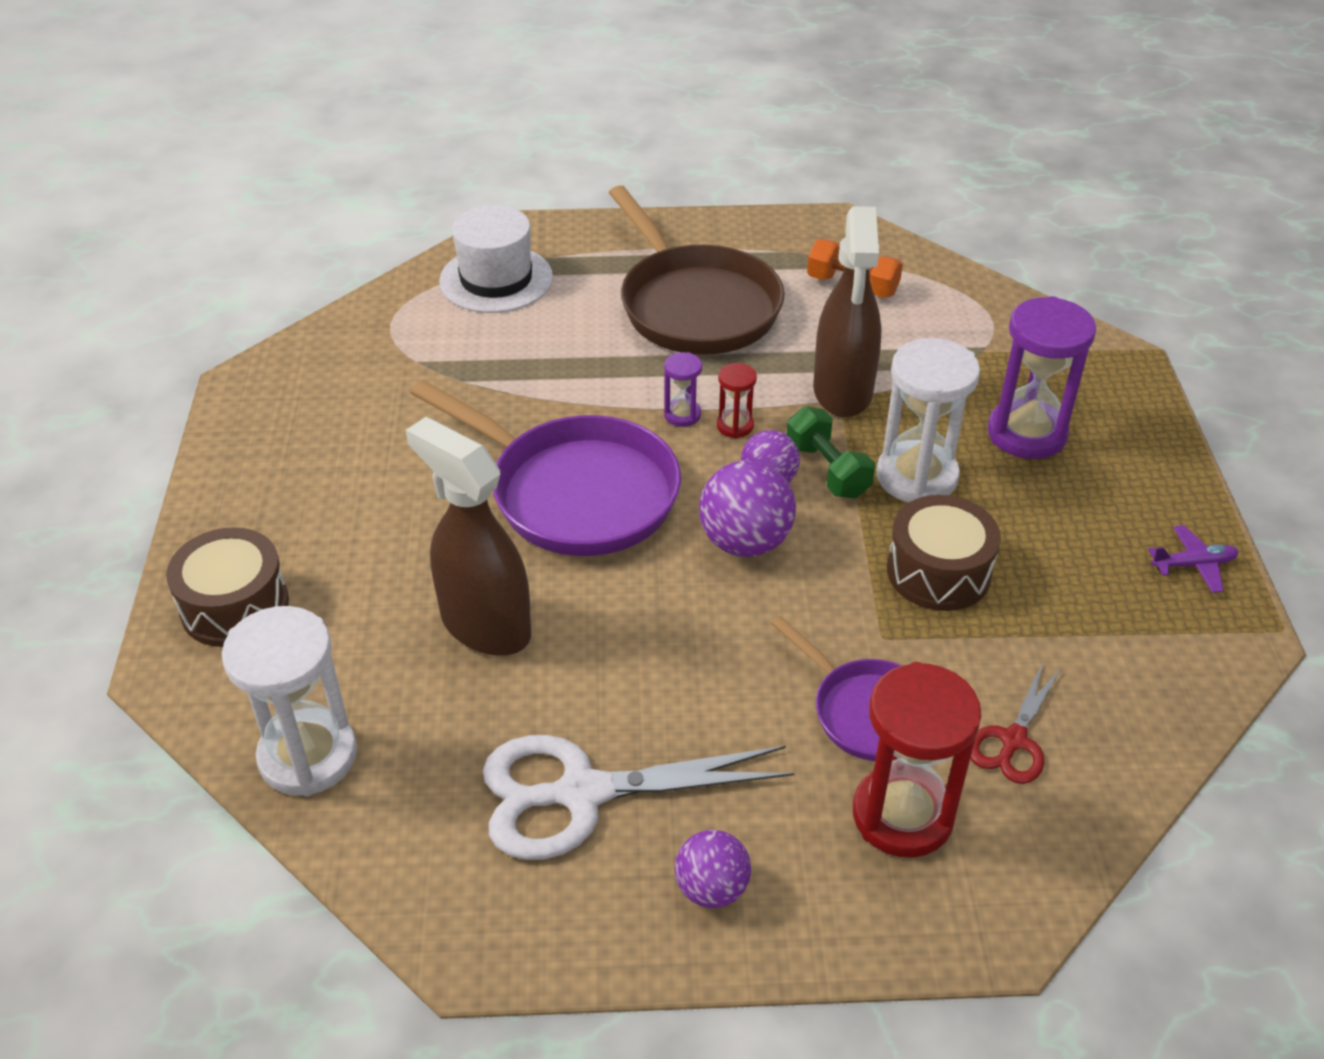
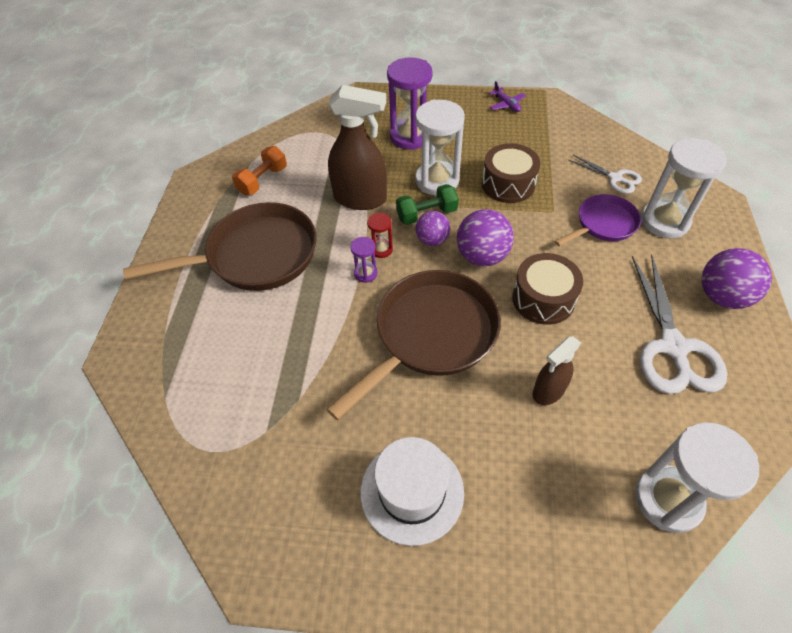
camera: 80 degrees left, 10 degrees up
(235, 606) = (532, 562): brown drum -> brown drum (543, 299)
(485, 625) = (548, 391): brown spray bottle -> brown spray bottle, size x0.58
(496, 279) = (179, 372): white hat -> white hat (412, 491)
(575, 493) = (431, 335): purple pan -> brown pan
(711, 888) = (722, 296): purple ball -> purple ball, size x1.56
(902, 815) = (664, 221): red hourglass -> white hourglass
(1013, 740) = (615, 178): red scissors -> white scissors
(1193, 565) = (506, 104): purple plane -> purple plane turned 150 degrees clockwise

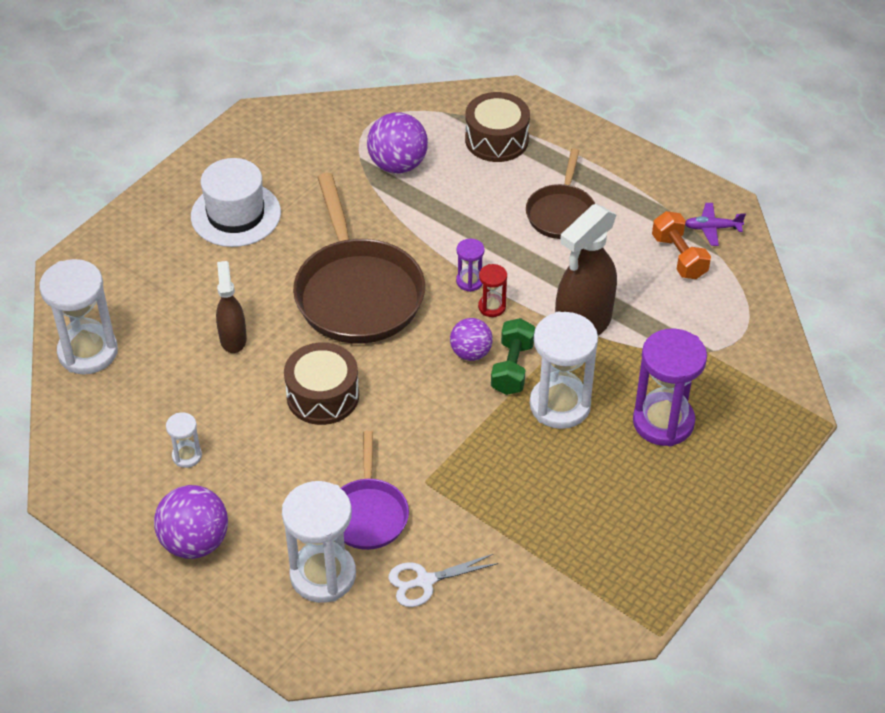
camera: 120 degrees right, 5 degrees down
(256, 256) = (561, 213): brown pan -> brown pan, size x0.56
(482, 256) = (415, 380): purple ball -> purple ball (398, 165)
(506, 104) = (657, 564): purple plane -> purple plane (712, 228)
(508, 184) = (501, 467): brown drum -> brown drum (496, 140)
(673, 347) = (187, 456): white scissors -> white hourglass

